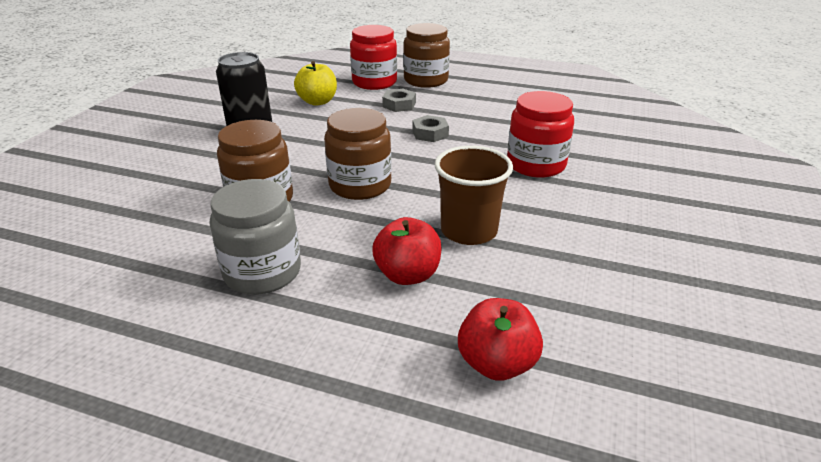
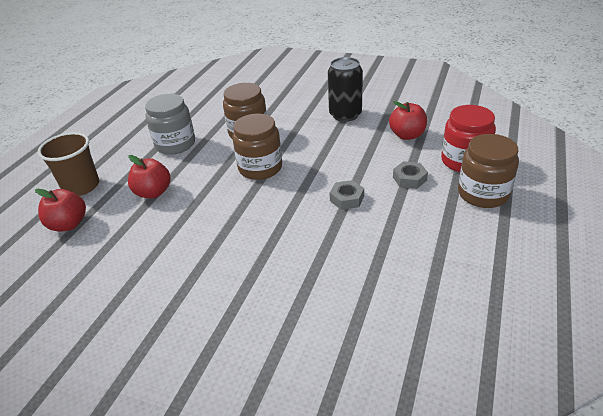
camera: 95 degrees right, 5 degrees up
(317, 102) = (407, 135): yellow apple -> red apple
(469, 231) = (190, 218): brown cup -> brown cup (81, 186)
(536, 165) = (283, 263): red jar -> none

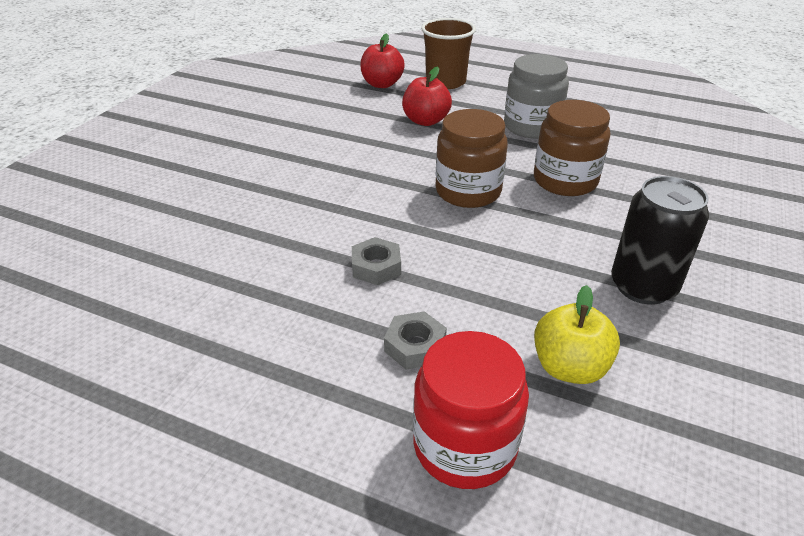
camera: 90 degrees right, 0 degrees up
(407, 135) = (569, 367): red apple -> yellow apple
(483, 194) = (345, 448): brown jar -> none

